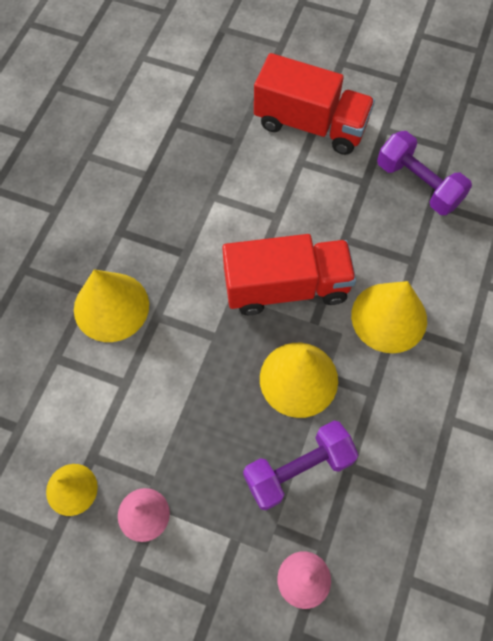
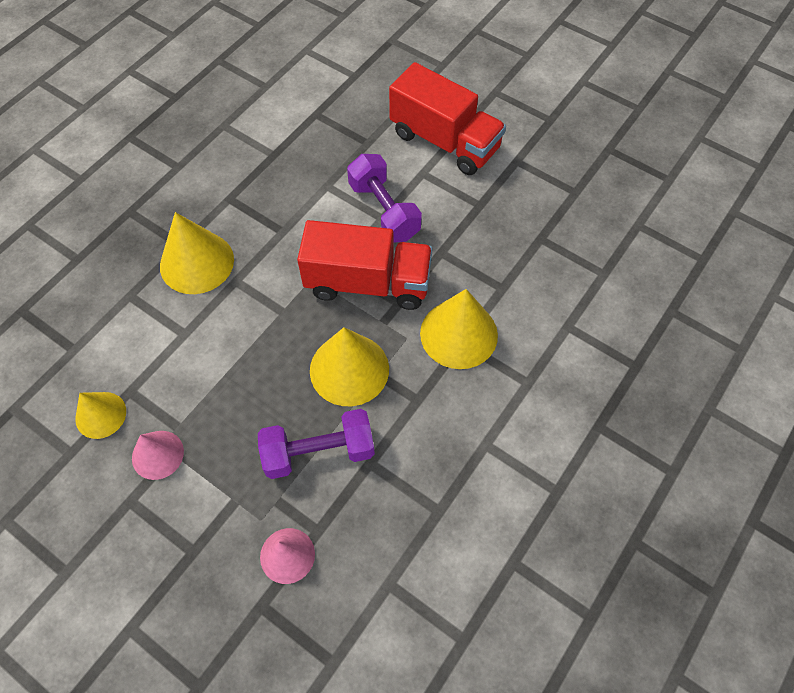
camera: 15 degrees right, 5 degrees down
(418, 184) = (532, 218): purple dumbbell -> purple dumbbell (384, 210)

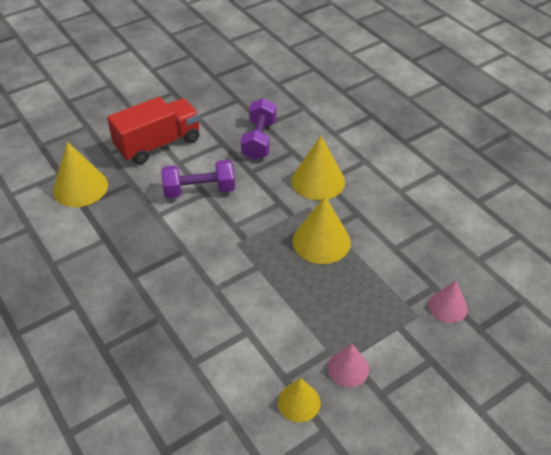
camera: 70 degrees left, 15 degrees down
(197, 262) = (184, 310): yellow cone -> yellow cone (80, 187)
(319, 452) = (378, 272): purple dumbbell -> purple dumbbell (259, 140)
(368, 283) = (256, 214): red truck -> none

